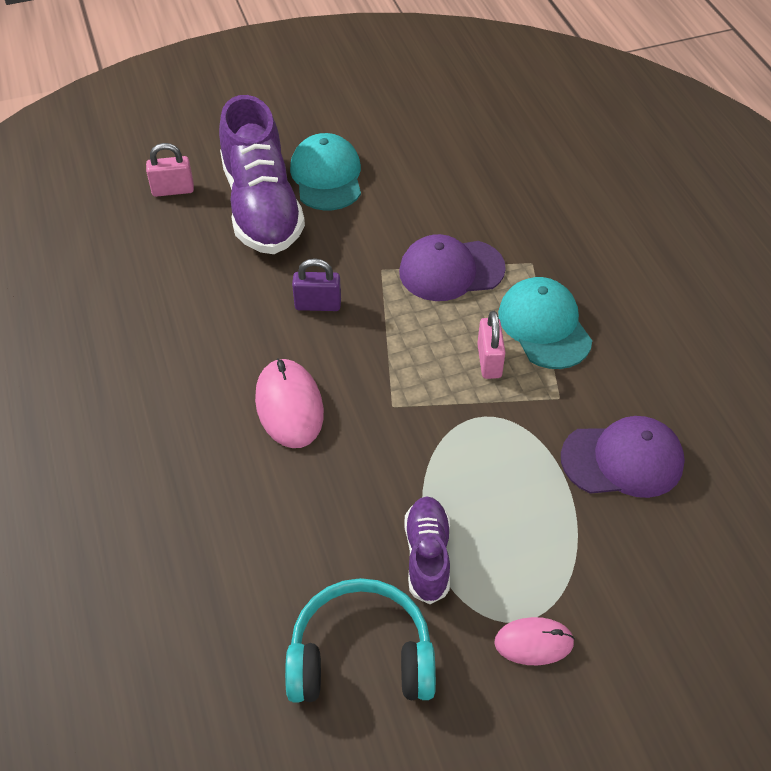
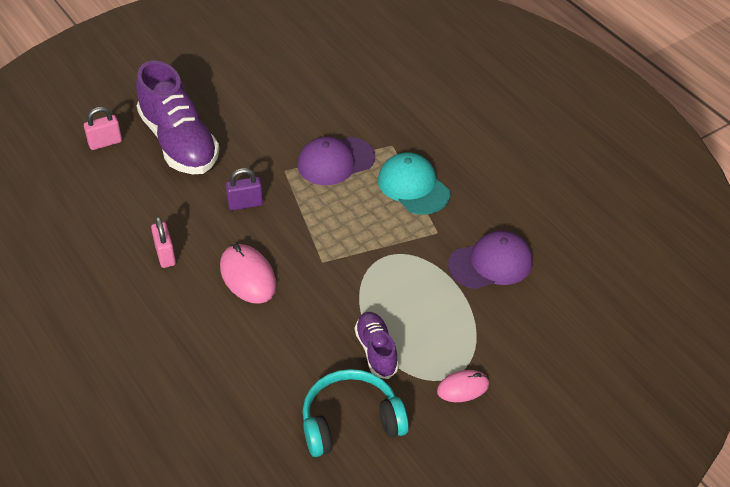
camera: 15 degrees left, 5 degrees down
(327, 176) = (221, 111): turquoise cap -> none
(489, 361) = (381, 218): pink padlock -> pink padlock (165, 255)

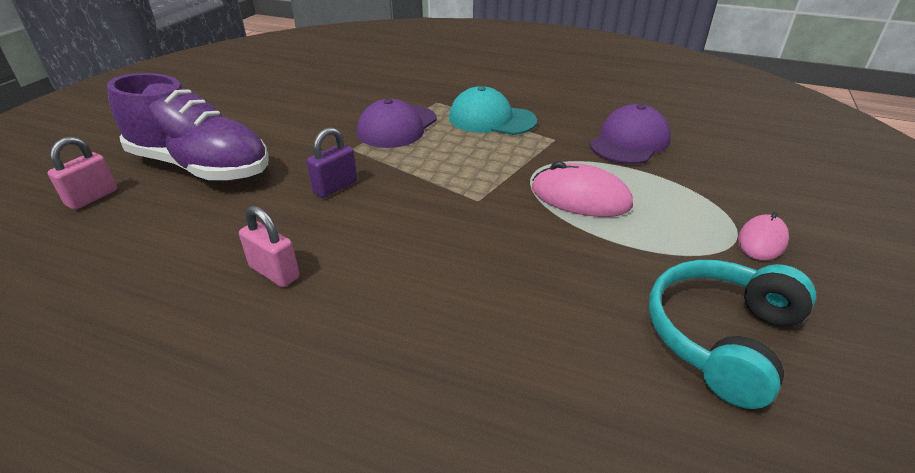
camera: 35 degrees left, 10 degrees down
(248, 276) = (410, 247): pink mouse -> pink mouse (580, 197)
(376, 351) = (639, 251): purple shoe -> none

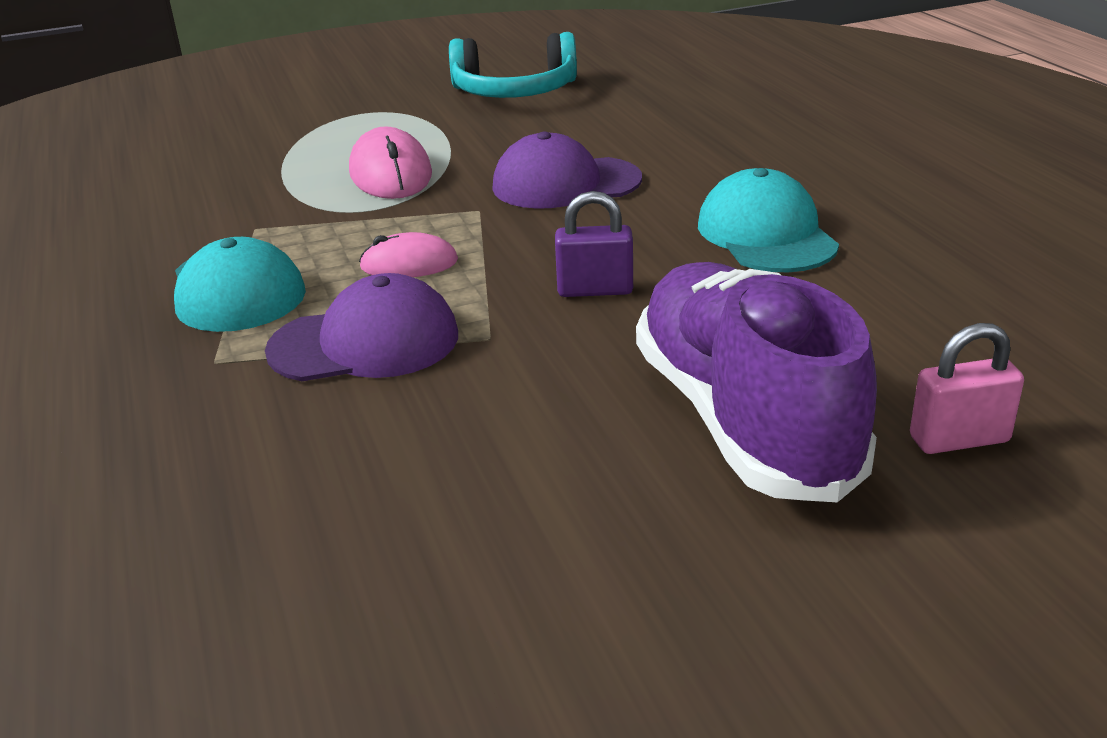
camera: 130 degrees left, 5 degrees down
(274, 272) = (766, 234): pink padlock -> turquoise cap
(629, 142) = (206, 191): purple cap -> purple cap (565, 183)
(762, 241) = (359, 105): pink mouse -> pink mouse (409, 264)

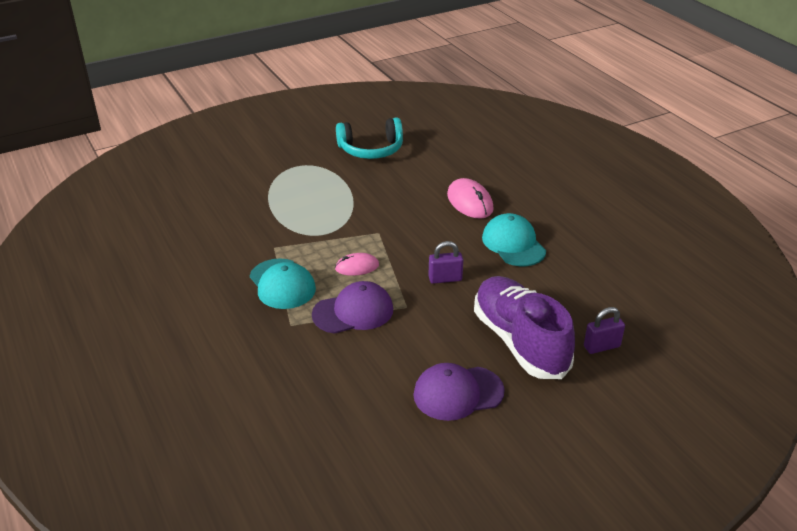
camera: 10 degrees left, 5 degrees up
(390, 173) = (327, 209): pink mouse -> pink mouse (469, 202)
(565, 183) = (415, 214): purple cap -> purple cap (458, 393)
(959, 439) = (601, 346): pink padlock -> purple padlock

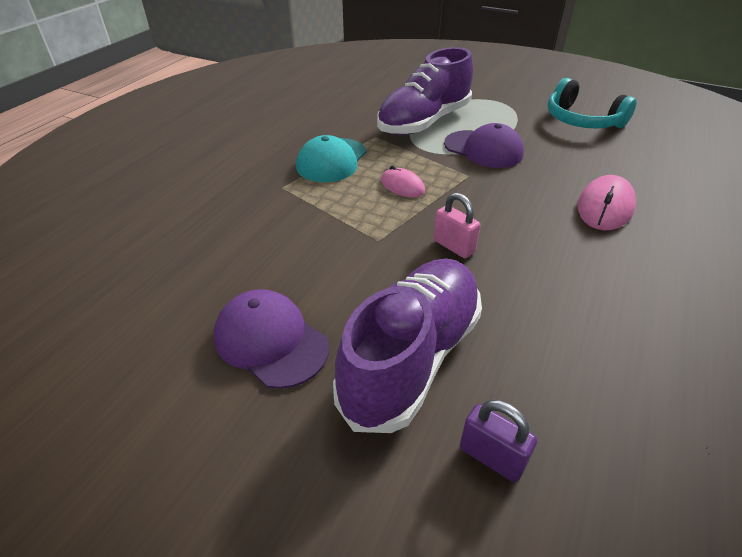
camera: 55 degrees right, 5 degrees up
(283, 214) = (424, 122): none -> purple shoe
(353, 312) = (334, 212): purple cap -> purple cap (483, 149)
(445, 279) = (453, 246): purple padlock -> pink padlock
(513, 244) = (584, 271): turquoise cap -> none

